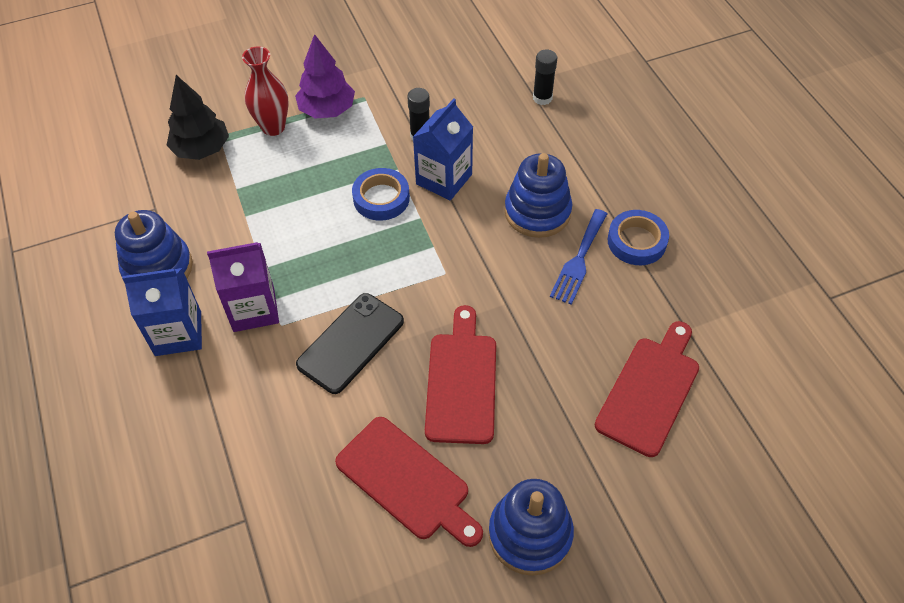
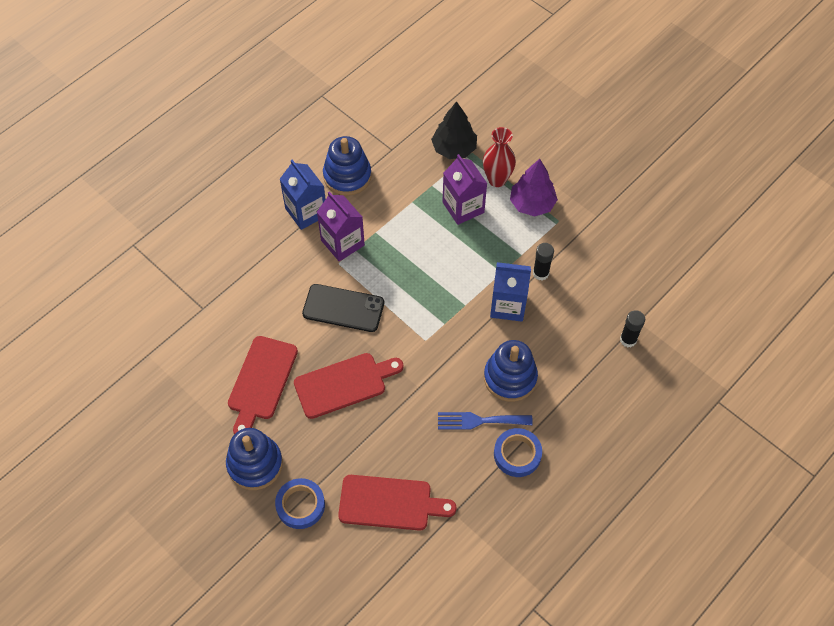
camera: 65 degrees right, 5 degrees up
(288, 171) = (463, 207): none -> purple carton
(381, 198) = (469, 274): blue tape -> blue tape (300, 505)

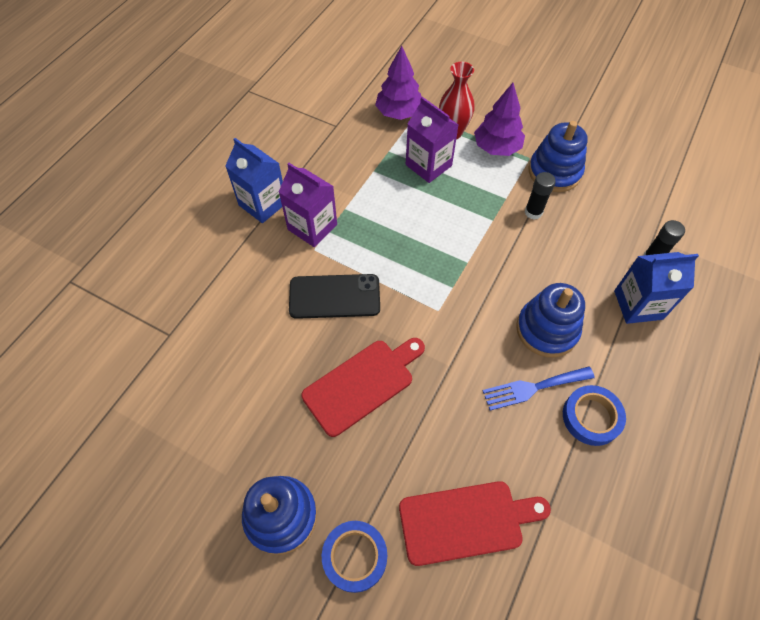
camera: 15 degrees left, 0 degrees up
(261, 382) = (261, 406): red cutting board -> none
(347, 176) = (297, 160): blue stacking toy -> blue stacking toy (554, 172)
(454, 149) = (399, 113): black tree -> purple tree
(508, 305) = (513, 252): blue carton -> blue carton (638, 305)

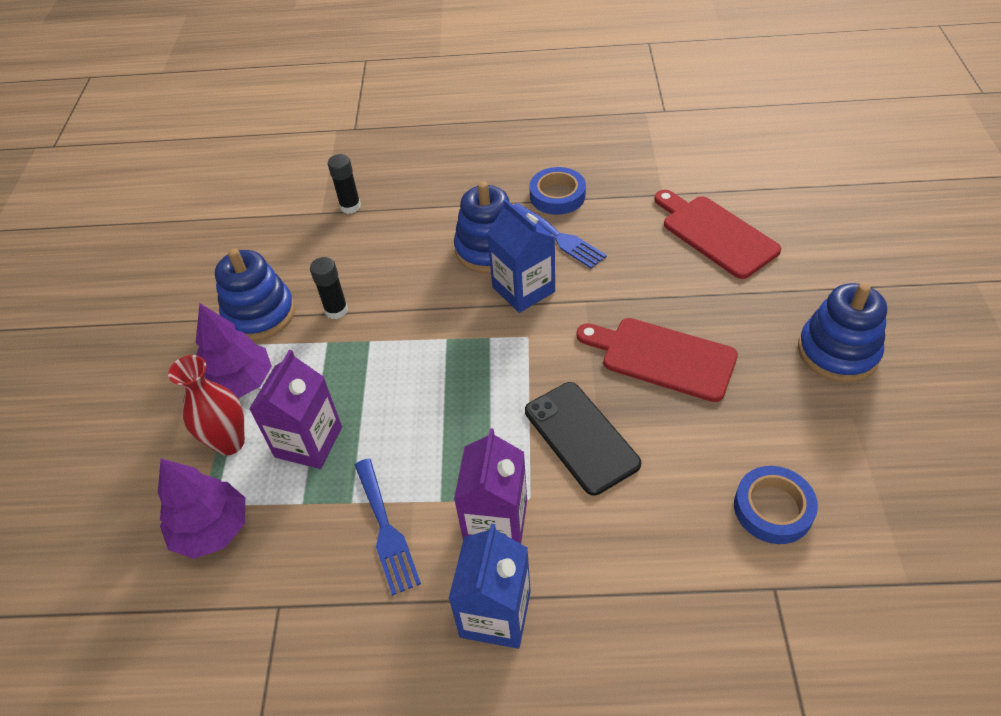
camera: 115 degrees left, 10 degrees down
(345, 179) = (386, 530): none -> blue fork
(355, 557) = (812, 286): blue tape -> blue tape (773, 508)
(638, 305) = (414, 201): blue carton -> blue carton (523, 289)

